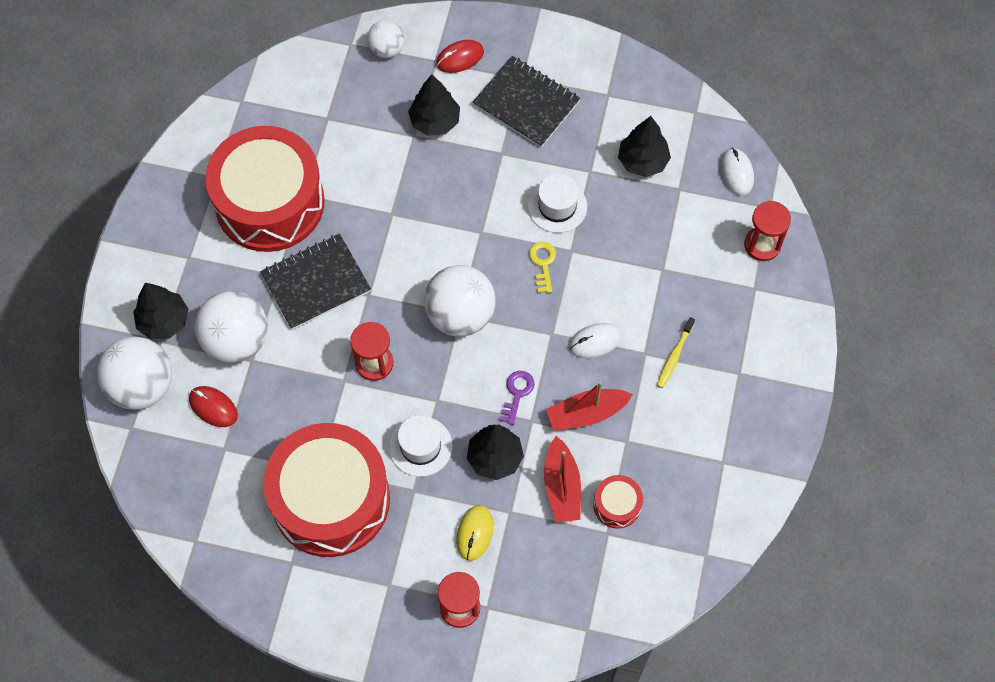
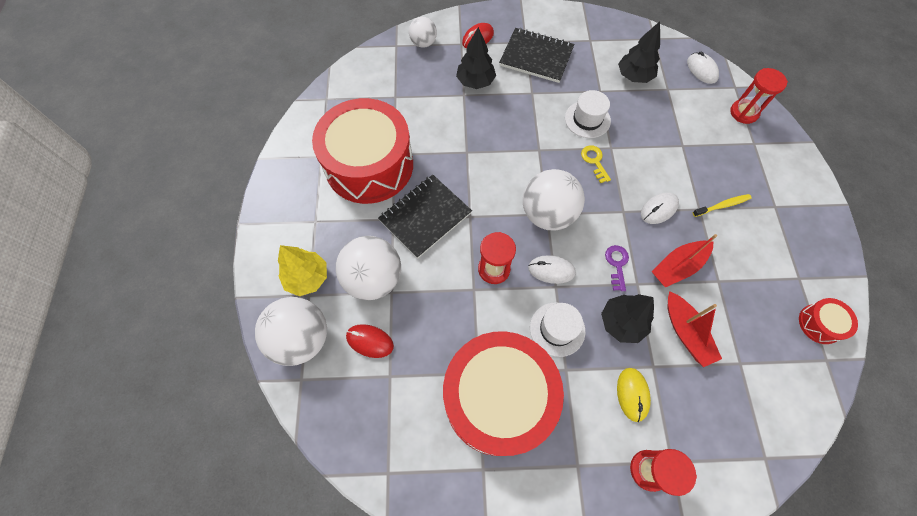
camera: 15 degrees left, 0 degrees up
(164, 321) = (307, 278): black tree -> yellow tree
(439, 381) = (551, 270): none -> white mouse
(617, 505) = (736, 336): red drum -> red drum (819, 324)
(674, 356) = (722, 205): yellow toothbrush -> yellow toothbrush turned 120 degrees counterclockwise

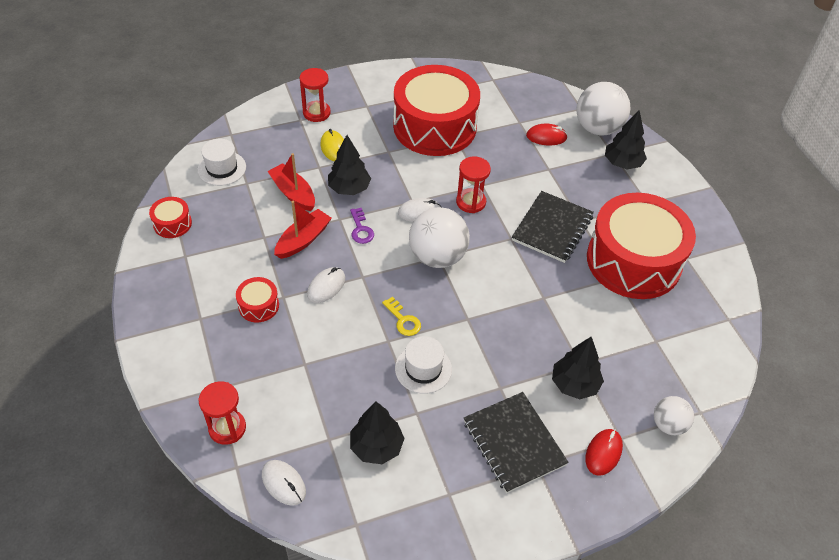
camera: 160 degrees right, 15 degrees down
(307, 278) = (622, 163): yellow tree -> black tree
(374, 279) = (568, 174): white ball -> none
(536, 57) = (514, 443): black notebook -> black notebook turned 60 degrees clockwise
(557, 329) = (402, 173): white hat -> white hat (222, 168)
(722, 205) = (258, 305): yellow toothbrush -> red drum

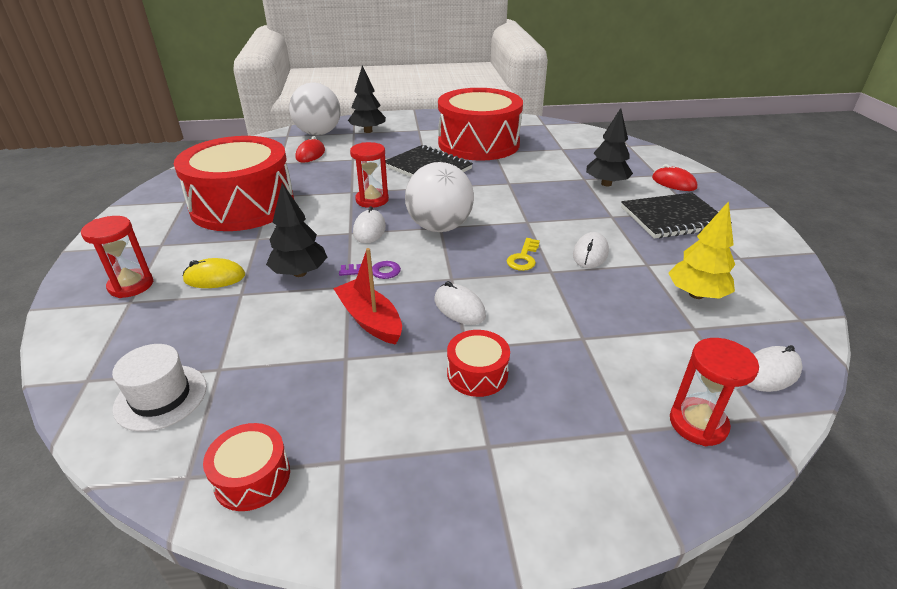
camera: 75 degrees left, 15 degrees down
(293, 193) = (275, 321): red boat -> none
(376, 447) = (696, 294): black tree -> yellow tree
(403, 320) = (523, 258): yellow key -> yellow key turned 135 degrees clockwise
(423, 369) = (590, 253): white hat -> white mouse
(668, 424) = (642, 157): white ball -> none

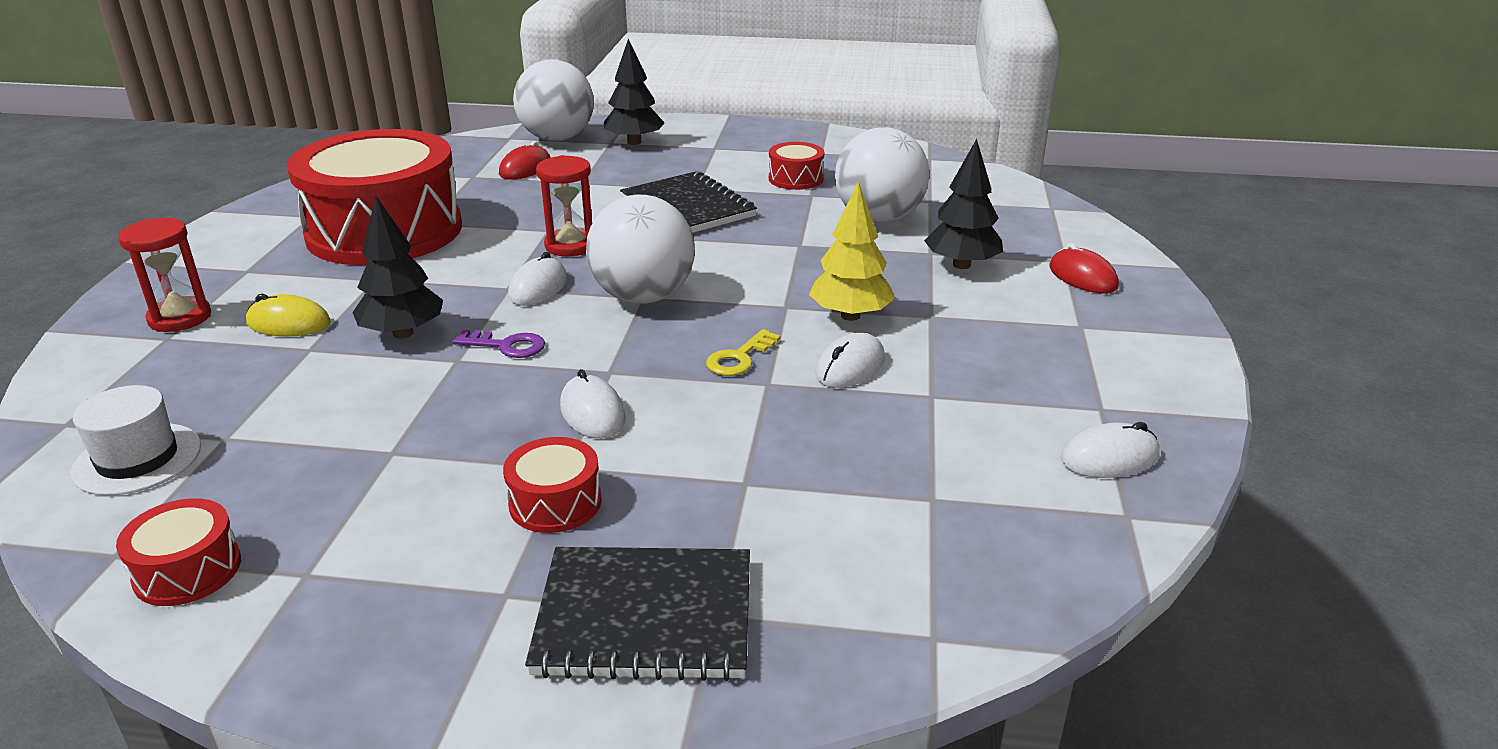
camera: 15 degrees right, 5 degrees down
(370, 320) = (456, 409): red boat -> none
(478, 143) = (795, 179): red drum -> red drum, size x0.40
(542, 162) = (878, 218): none -> white ball
(673, 218) = (1034, 332): black notebook -> black notebook (645, 617)
(696, 294) = (977, 451): yellow tree -> yellow tree (850, 316)
(698, 424) = (828, 626): red hourglass -> none
(770, 372) = (1004, 580): white mouse -> white mouse (1109, 458)

